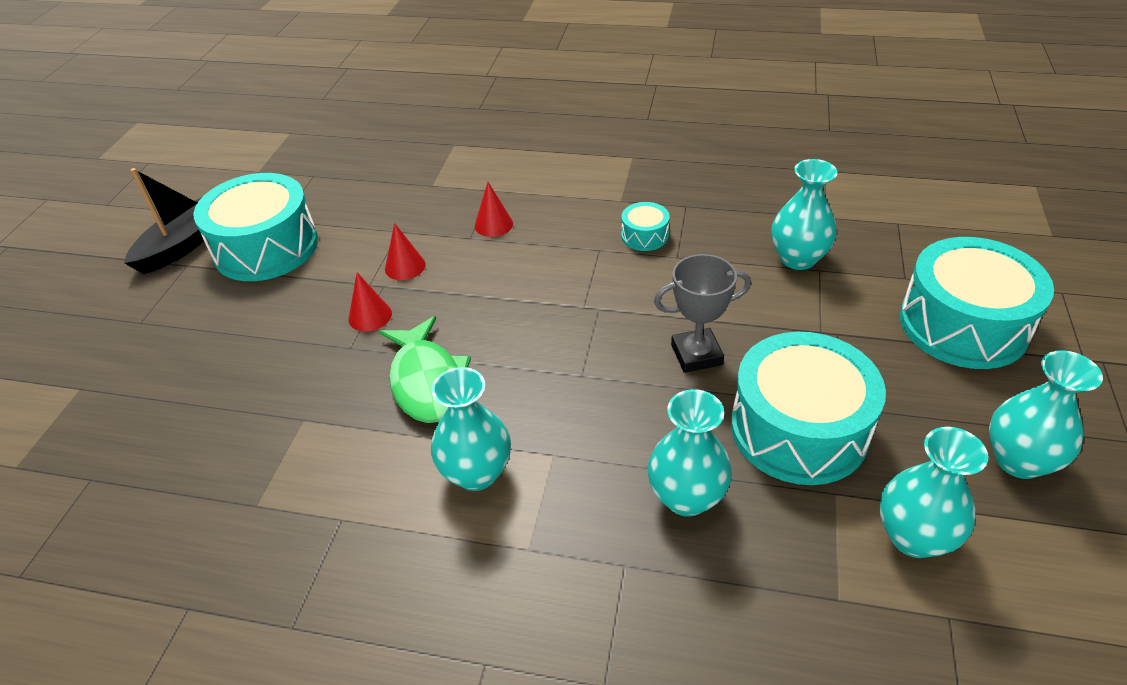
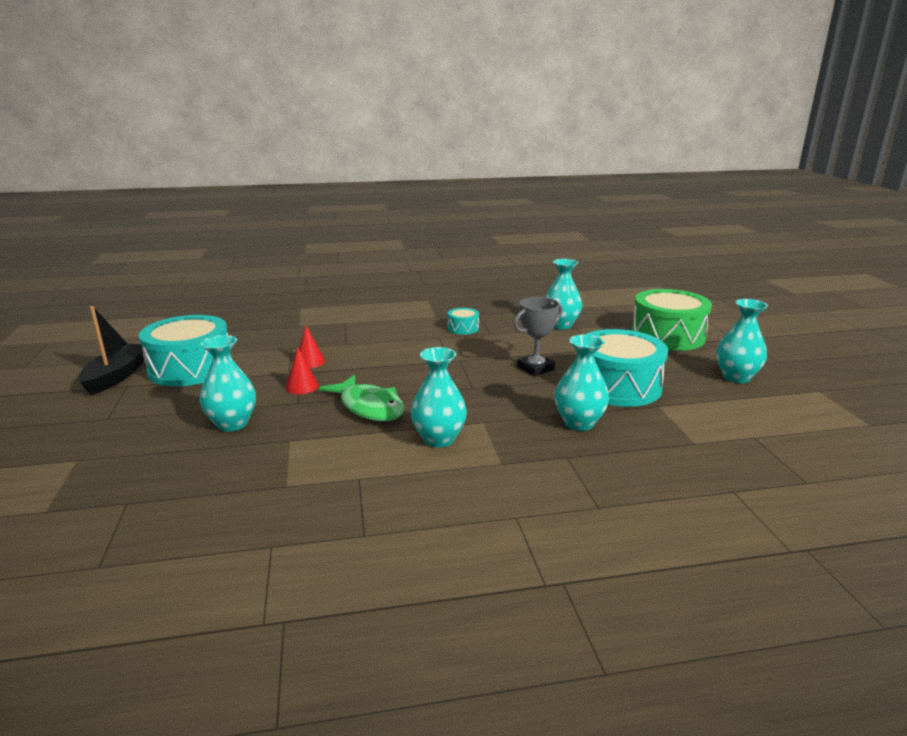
camera: 25 degrees left, 20 degrees down
(493, 224) = (359, 336): red cone -> none
(913, 537) = (711, 413): turquoise vase -> turquoise vase (232, 424)
(963, 324) = (667, 336): turquoise drum -> green drum

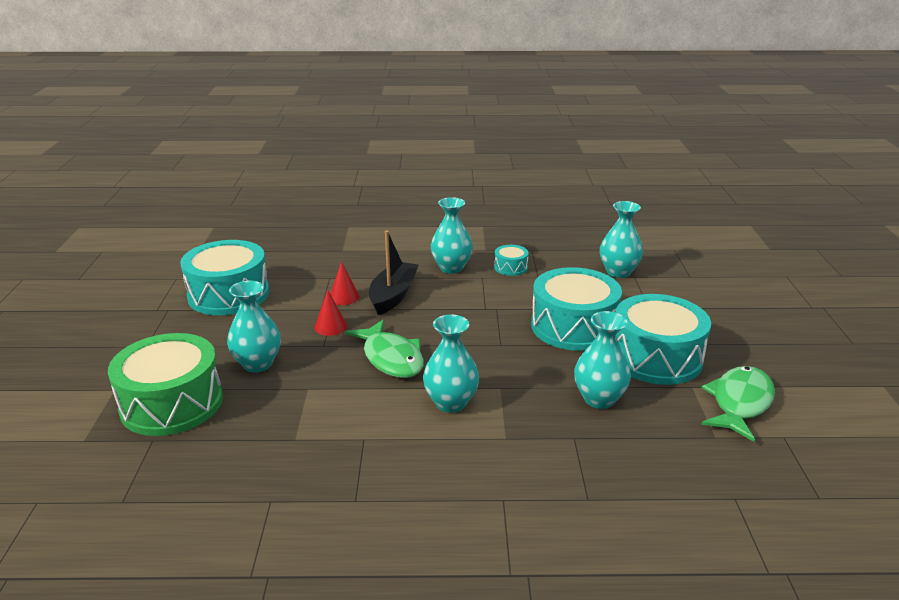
camera: 10 degrees right, 5 degrees up
(116, 376) = (159, 298): black boat -> black boat (393, 295)
(535, 368) = (573, 326): grey trophy -> turquoise drum
(667, 336) = (734, 296): green drum -> green drum (172, 403)
(705, 415) = (740, 403): none -> green fish
(736, 377) = (793, 359): turquoise vase -> turquoise vase (451, 268)

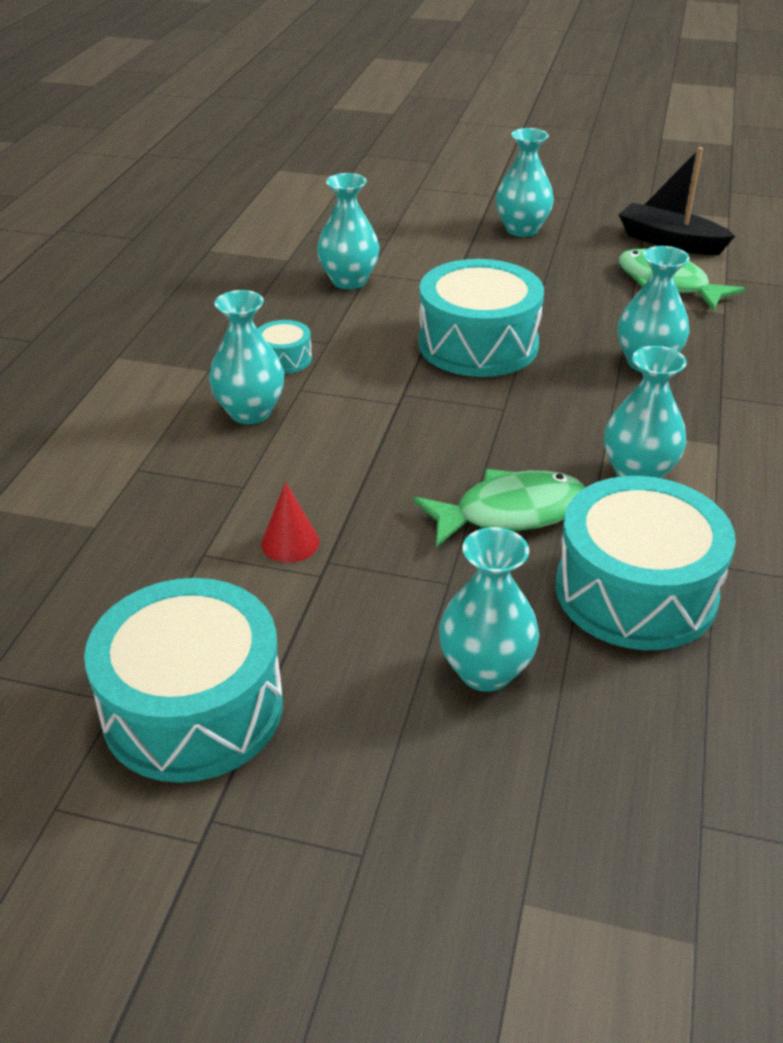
camera: 75 degrees left, 10 degrees up
(172, 403) = (590, 798): green drum -> none
(331, 326) = (389, 568): red cone -> none
(393, 295) = (313, 485): black boat -> black boat (670, 242)
(655, 357) = (568, 307): turquoise drum -> turquoise drum (635, 591)
(764, 326) = (522, 229): none -> turquoise vase

